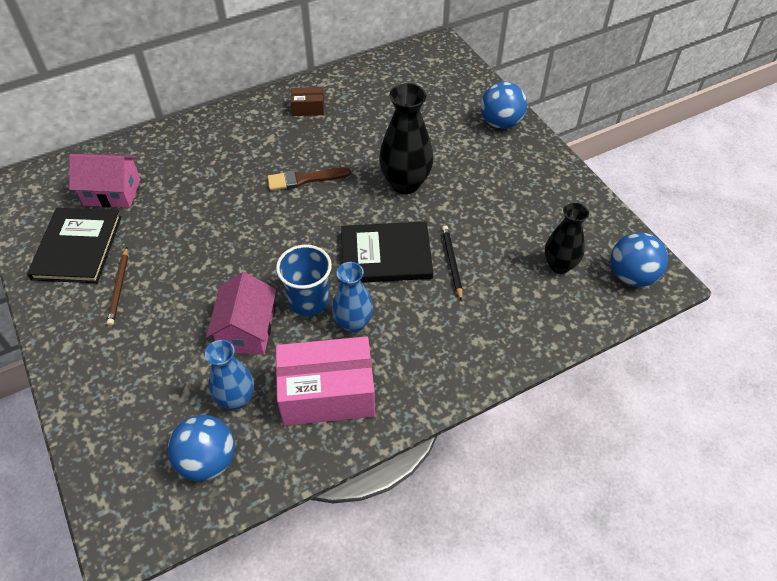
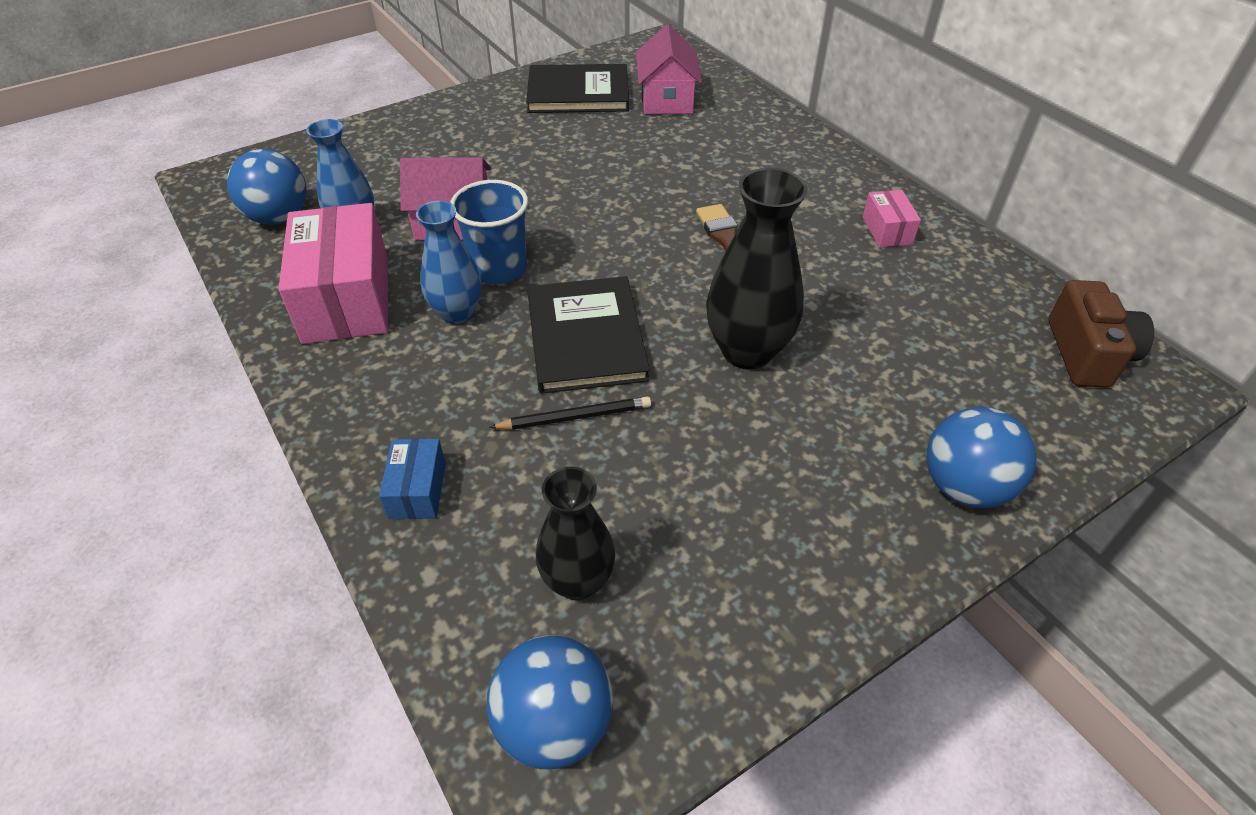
camera: 85 degrees right, 5 degrees down
(119, 288) = (521, 127): brown pencil -> none
(308, 108) = (887, 230): brown box -> pink box
(419, 63) = (1087, 354): none -> brown camera
(504, 336) = (417, 490): none -> blue box

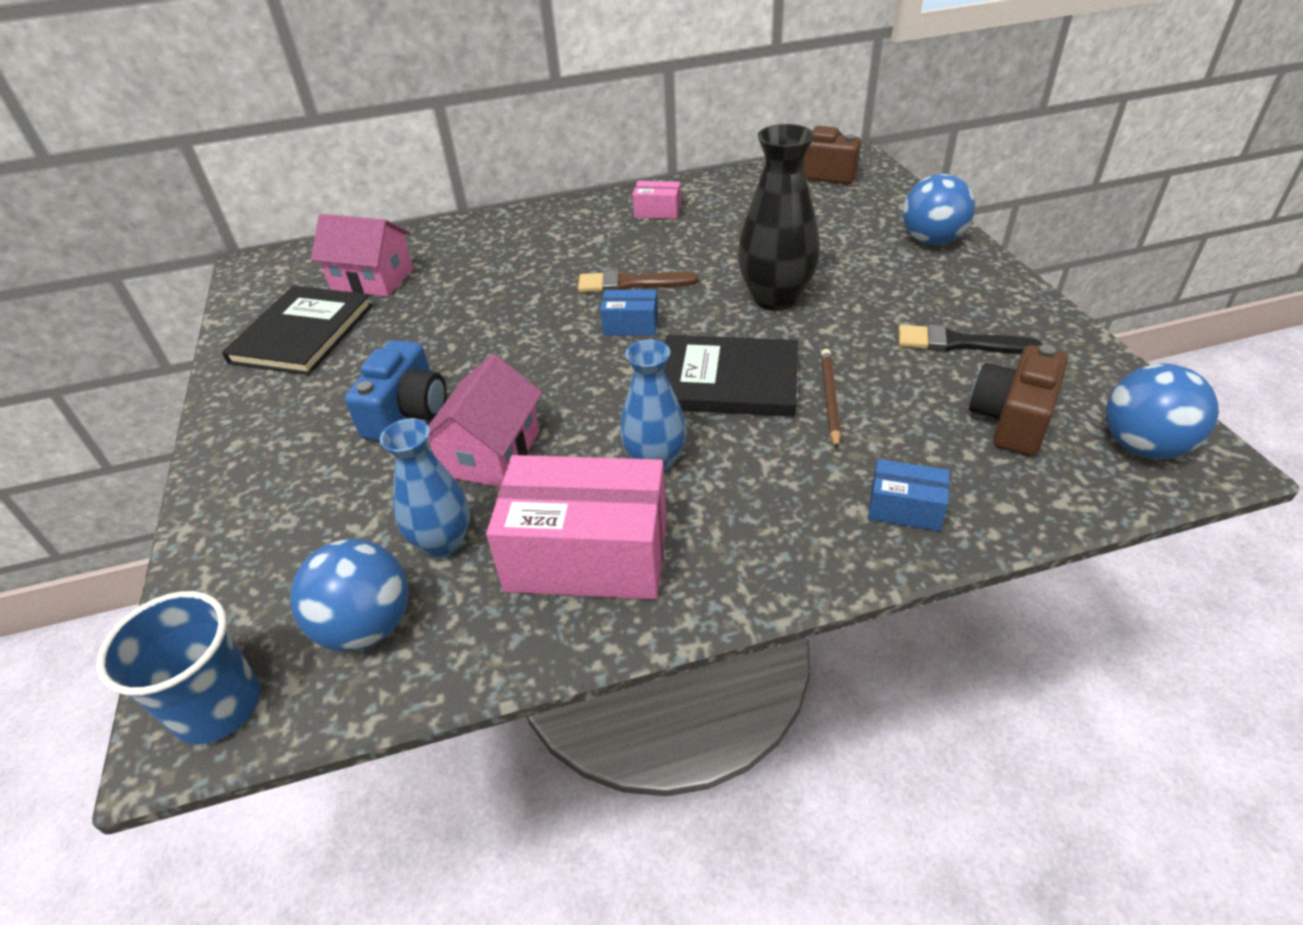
camera: 70 degrees left, 5 degrees down
(494, 169) = (407, 412): none -> blue camera
(499, 268) = (595, 425): blue cup -> blue cup (218, 707)
(574, 417) = (829, 399): black pencil -> brown pencil
(577, 581) = (1012, 419): black vase -> brown camera
(655, 257) = (630, 325): none -> blue box
(718, 526) = (960, 343): none -> black brush

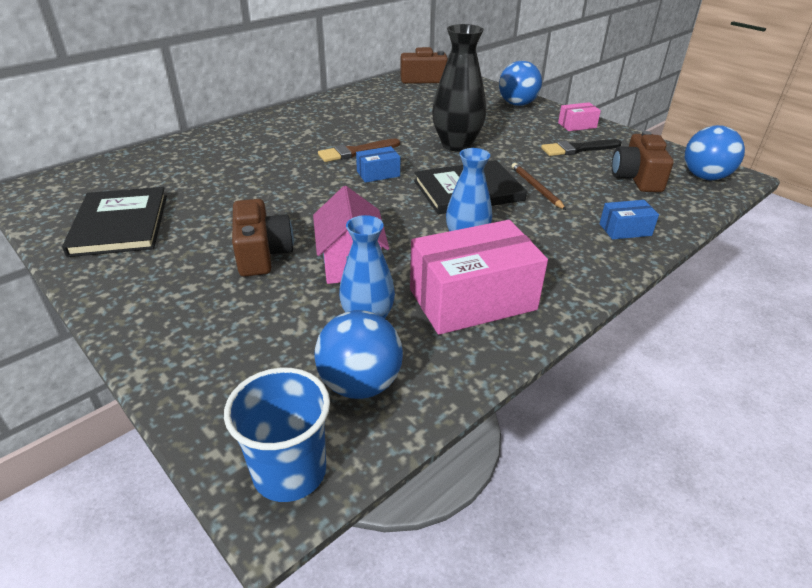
camera: 30 degrees left, 5 degrees down
(372, 279) = (149, 181): pink house -> none
(407, 412) = (262, 254): blue camera -> brown camera
(657, 211) = (335, 111): pink box -> pink box (577, 125)

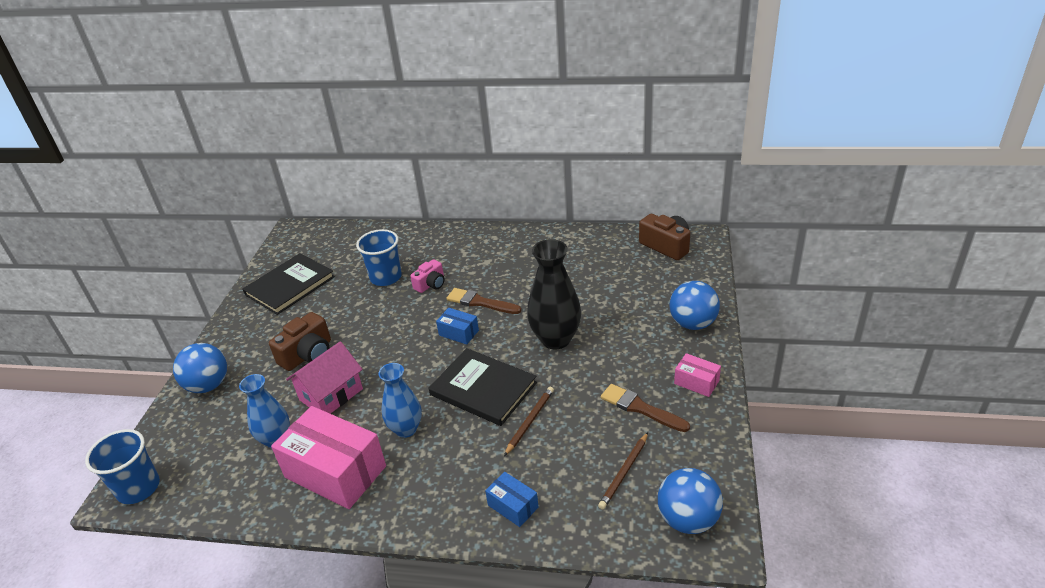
camera: 55 degrees right, 0 degrees up
(229, 174) = (386, 277): none -> blue cup
(287, 160) = (431, 284): none -> pink camera
(360, 384) = (217, 472): blue ball -> blue ball (208, 385)
(578, 149) = (641, 408): black brush -> brown brush
(636, 178) = (624, 472): brown camera -> brown pencil

